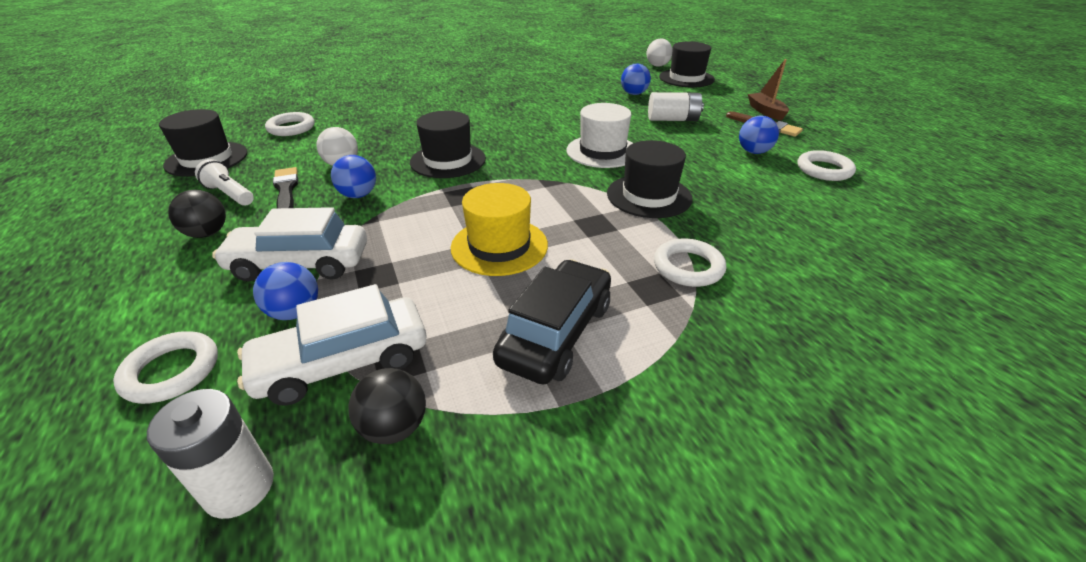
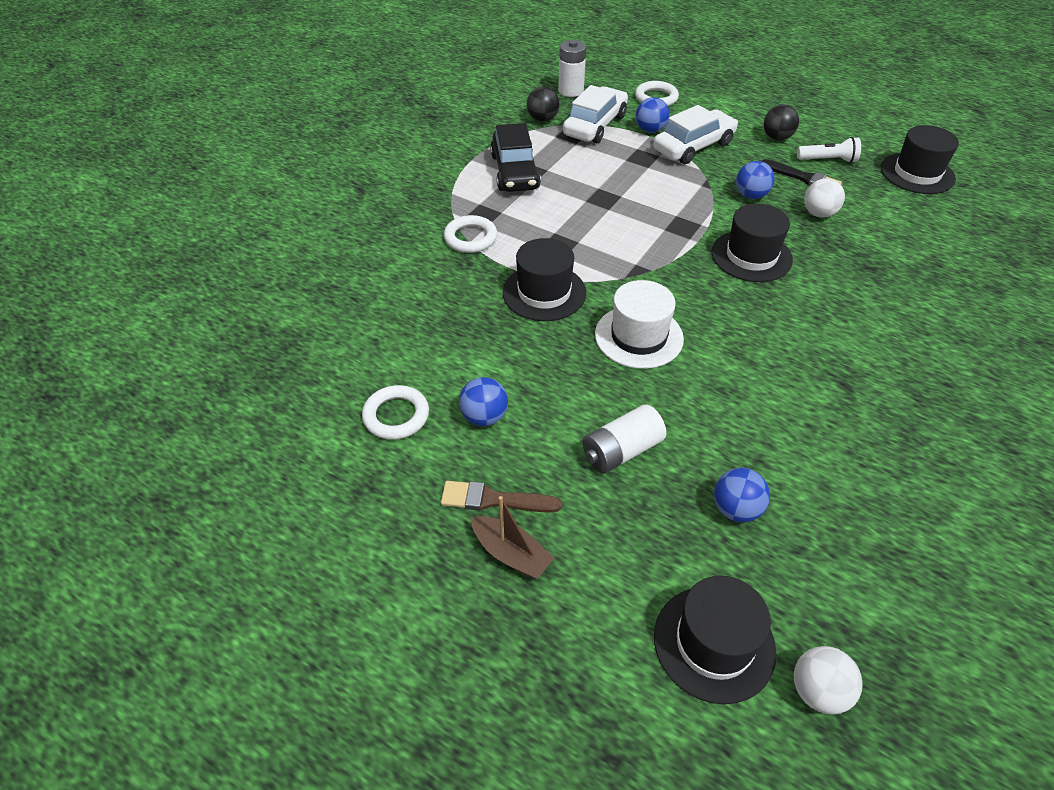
camera: 145 degrees right, 10 degrees up
(291, 128) = (949, 229): white ring -> none
(499, 246) = (602, 202): yellow hat -> none

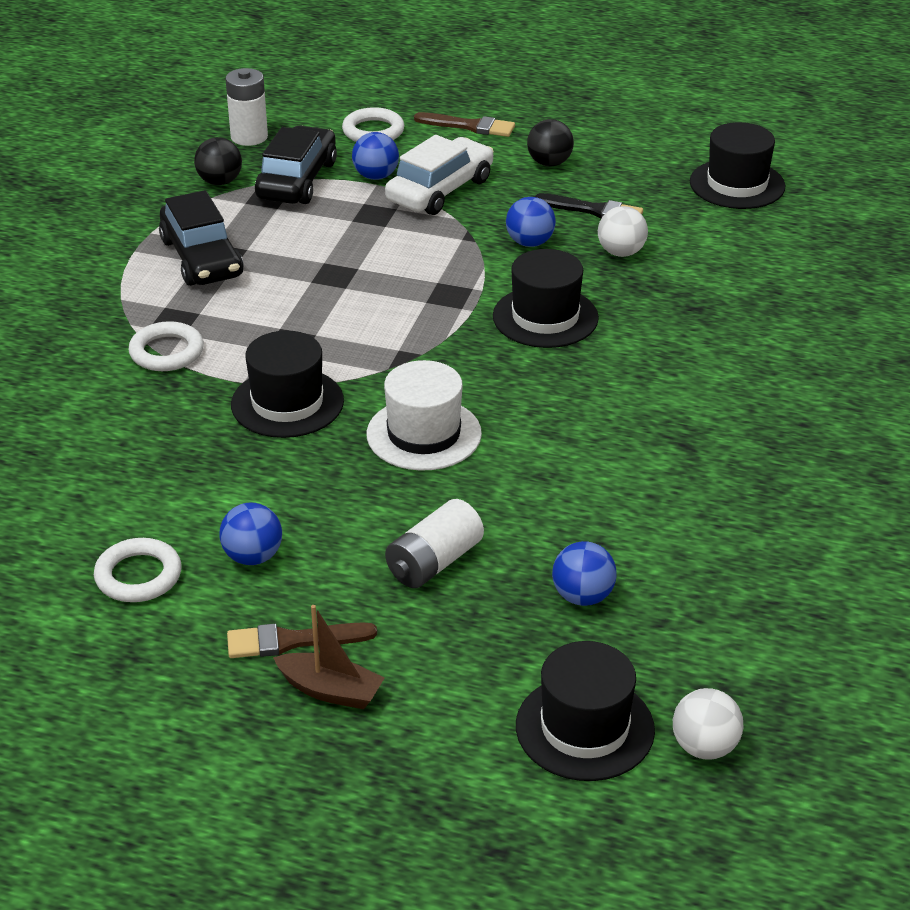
camera: 15 degrees left, 10 degrees down
(595, 125) = (297, 180): white car -> black car
(724, 103) = (469, 126): none -> brown brush
(828, 160) = (621, 183): white flashlight -> none

